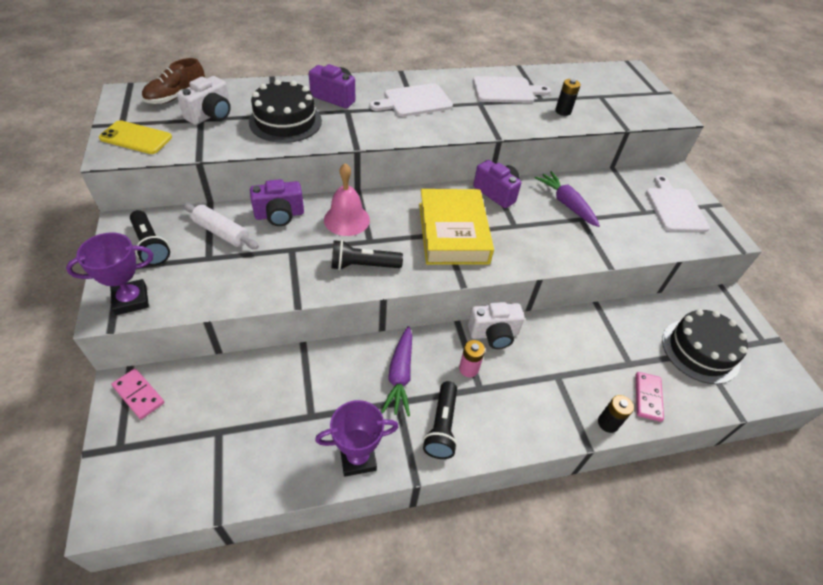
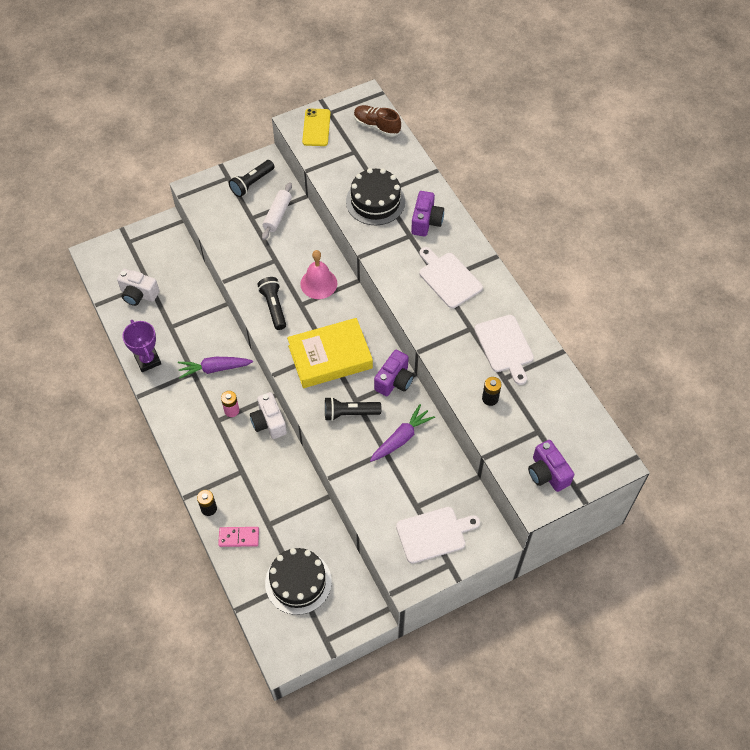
camera: 80 degrees right, 10 degrees up
(131, 300) = (203, 195): purple trophy -> none
(138, 395) = (163, 234): pink domino -> none
(211, 115) = (363, 155): white camera -> white camera (138, 294)
(279, 215) = (308, 241): purple camera -> purple camera (547, 473)
(442, 427) = (180, 402): black flashlight -> black flashlight (349, 413)

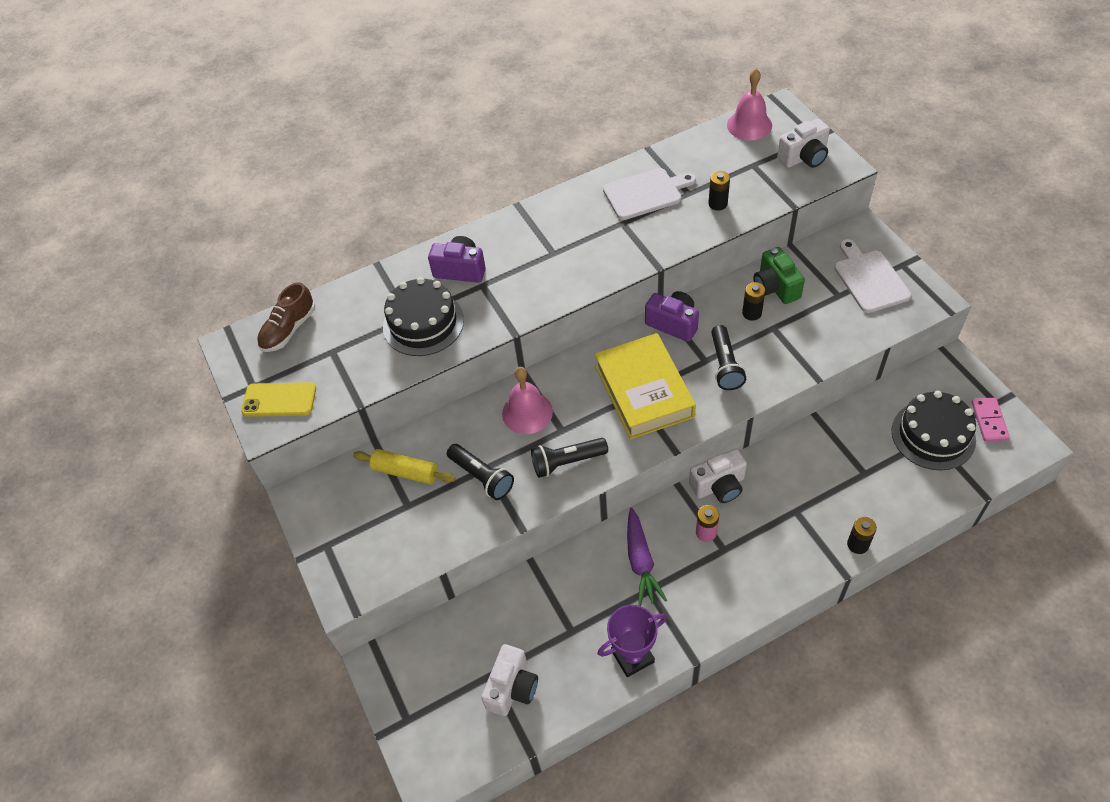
camera: 85 degrees left, 5 degrees down
(239, 537) = (890, 505): pink domino -> pink domino (989, 421)
(252, 183) = (342, 511): black flashlight -> black flashlight (482, 477)
(277, 215) = (405, 472): white rolling pin -> yellow rolling pin
(401, 438) = (752, 313): purple carrot -> black battery
(428, 459) = (775, 287): none -> green camera
(448, 278) = (550, 245): white cutting board -> none
(547, 473) = (804, 157): purple camera -> white camera
(592, 434) = (749, 125): none -> pink bell

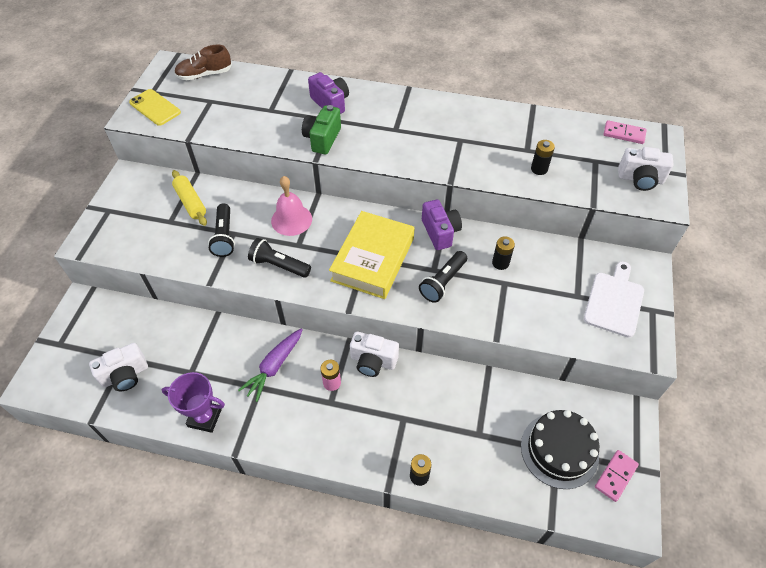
camera: 35 degrees right, 0 degrees up
(423, 323) = (274, 119): black cake -> none
(645, 193) = (497, 132): white cutting board -> none
(749, 125) = (624, 134): pink bell -> pink domino
(775, 287) = (537, 258): green camera -> green camera (322, 139)

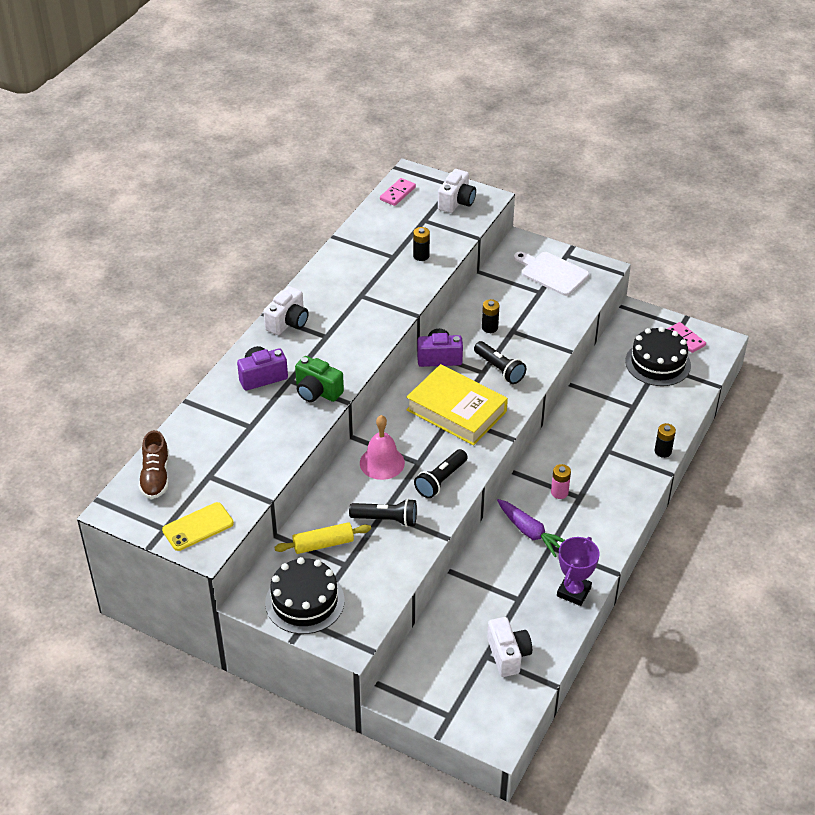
camera: 75 degrees left, 10 degrees down
(128, 205) = (304, 601): none -> black cake
(373, 361) = (544, 459): white camera -> white camera (288, 322)

